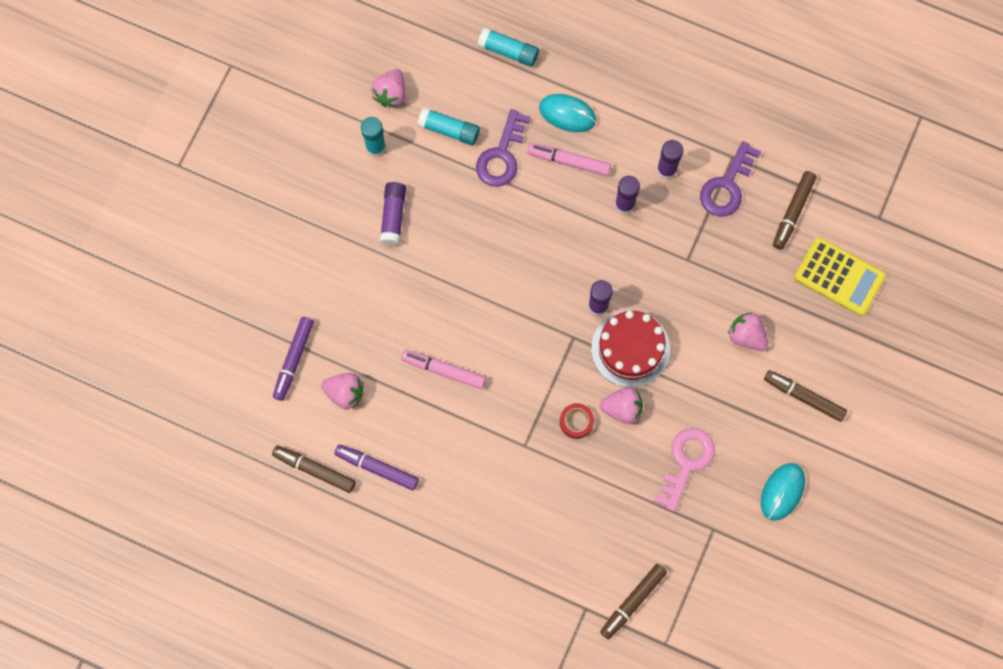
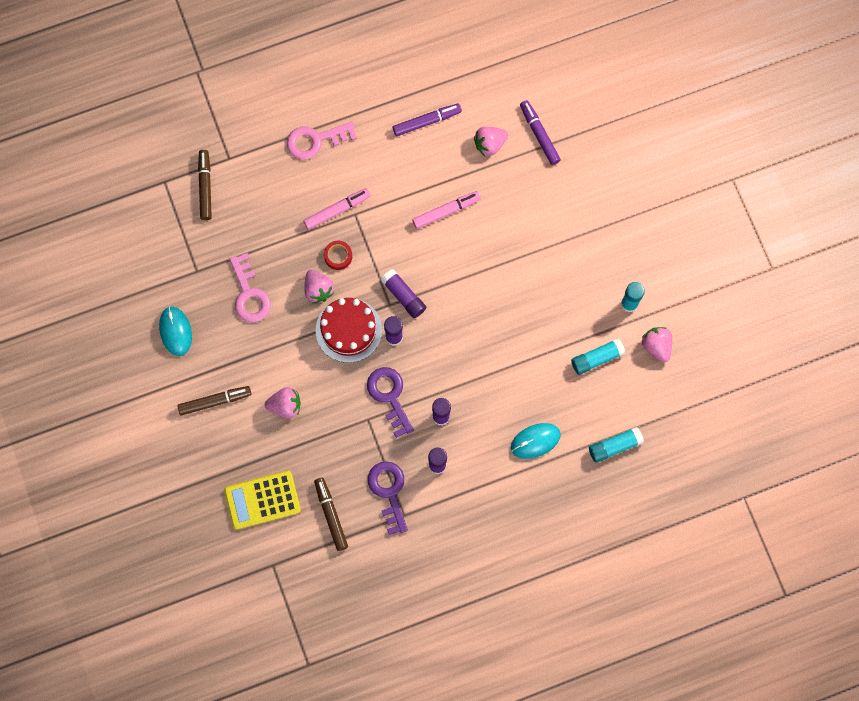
camera: 135 degrees right, 0 degrees up
(314, 470) = (461, 87): brown marker -> none
(393, 216) = (573, 272): purple glue stick -> purple glue stick (403, 296)
(492, 548) = (315, 140): none -> pink key
(502, 155) = (548, 374): purple key -> purple key (389, 396)
(568, 161) = (503, 410): pink marker -> pink marker (337, 210)
(622, 408) = (318, 290): pink strawberry -> pink strawberry turned 75 degrees counterclockwise

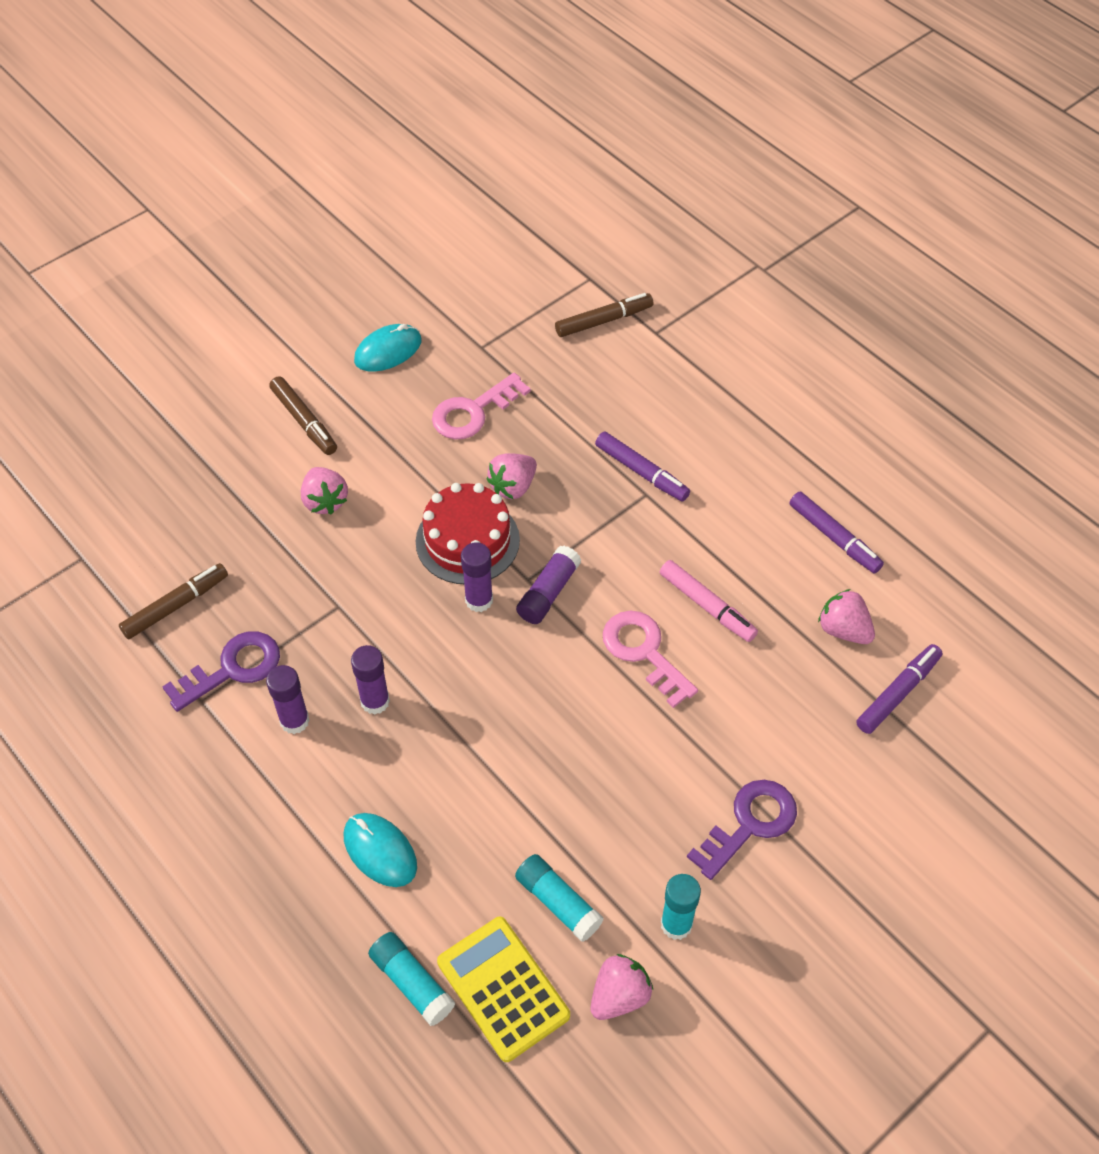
camera: 70 degrees right, 20 degrees down
(262, 500) = (176, 517): yellow calculator -> yellow calculator (503, 988)
(315, 140) = (732, 416): pink key -> pink key (644, 652)
(337, 210) = (641, 472): pink marker -> purple marker
(338, 256) = (573, 494): red tape -> none
(389, 396) = (384, 623): purple key -> purple key (750, 824)

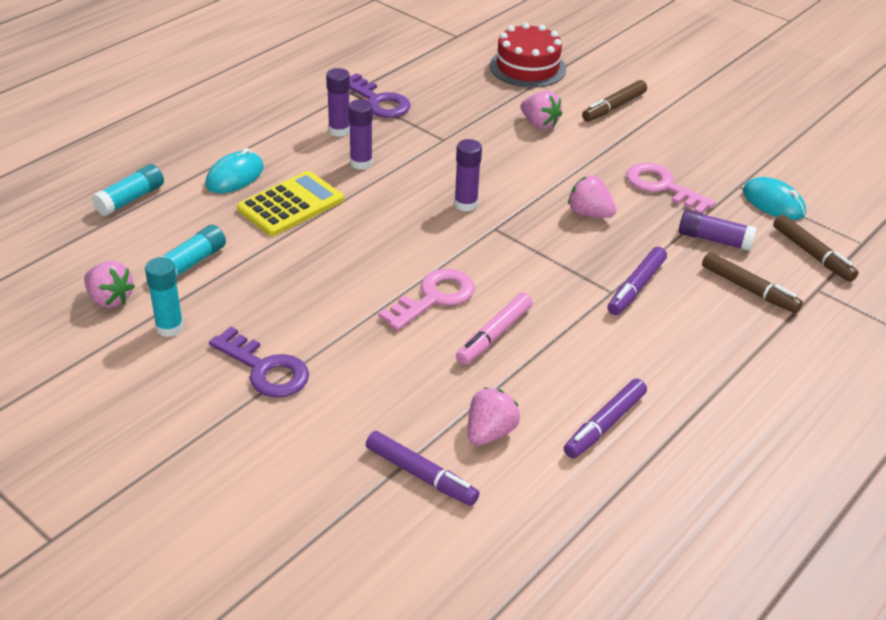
camera: 80 degrees right, 15 degrees down
(176, 606) = (426, 74): brown marker -> brown marker (749, 289)
(325, 501) = (539, 124): pink strawberry -> pink strawberry turned 105 degrees counterclockwise
(388, 351) = (707, 138): turquoise mouse -> turquoise mouse (773, 203)
(467, 541) = (524, 194): red cake -> red cake (527, 67)
(503, 988) = (122, 240): yellow calculator -> yellow calculator (291, 205)
(548, 593) = (483, 240): purple glue stick -> purple glue stick (714, 239)

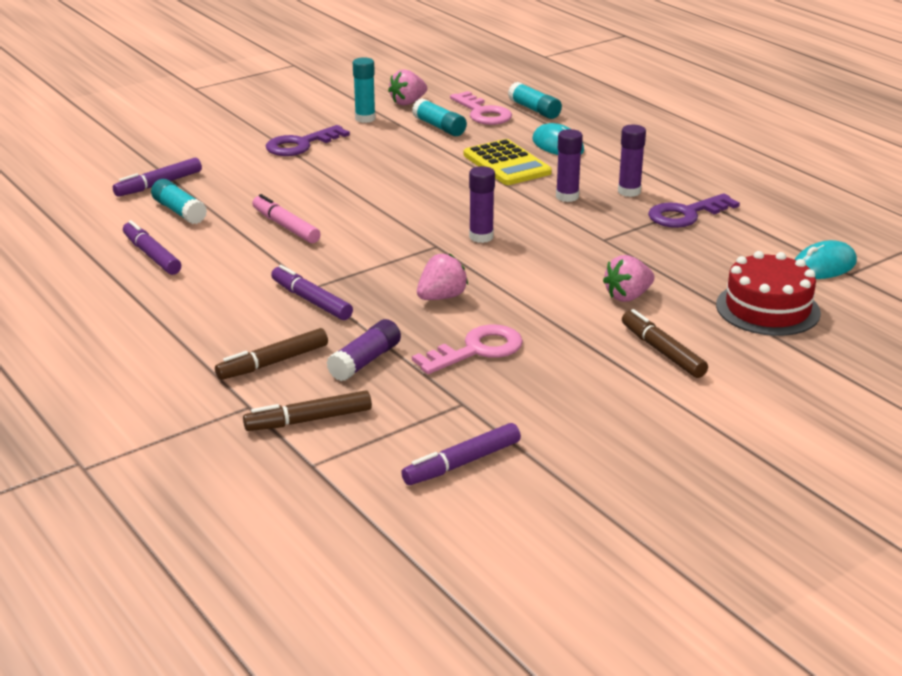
camera: 105 degrees right, 10 degrees down
(434, 297) = (348, 208): pink key -> pink key (483, 113)
(489, 432) = (179, 211): pink strawberry -> turquoise glue stick
(773, 203) = (418, 420): turquoise mouse -> turquoise mouse (823, 266)
(808, 178) = (462, 463): none -> purple marker

